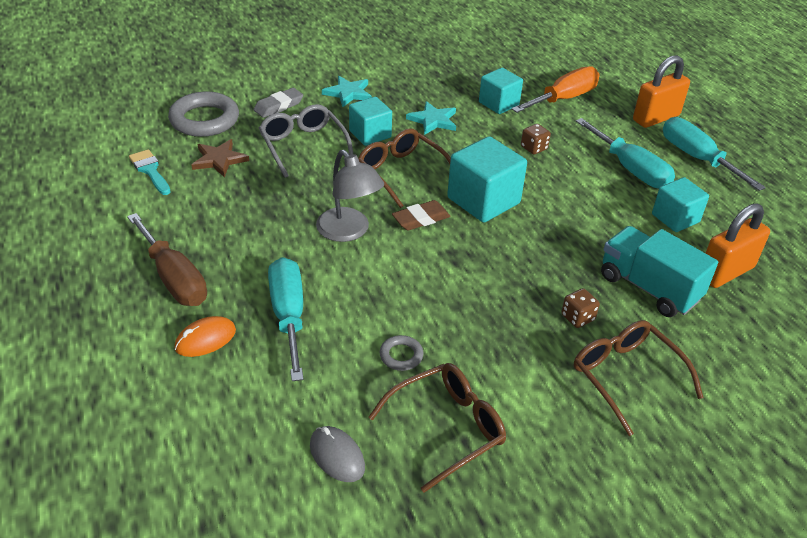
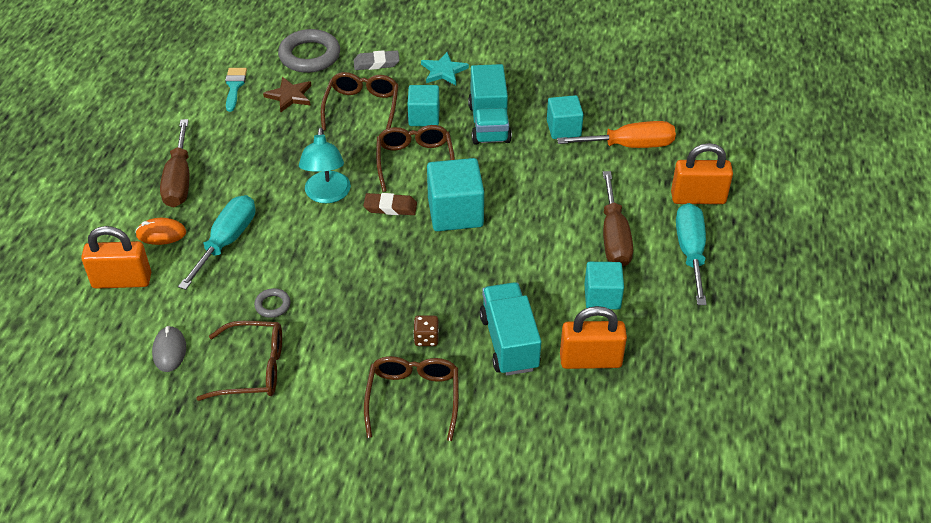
camera: 35 degrees right, 5 degrees up
(206, 408) = (122, 281): none -> orange padlock
(303, 146) = (362, 108): grey glasses -> brown glasses
(348, 232) = (327, 195): grey lamp -> turquoise lamp
(433, 120) = (489, 123): turquoise star -> turquoise truck
(534, 148) = (549, 183): brown dice -> none
(630, 169) = (614, 237): turquoise screwdriver -> brown screwdriver

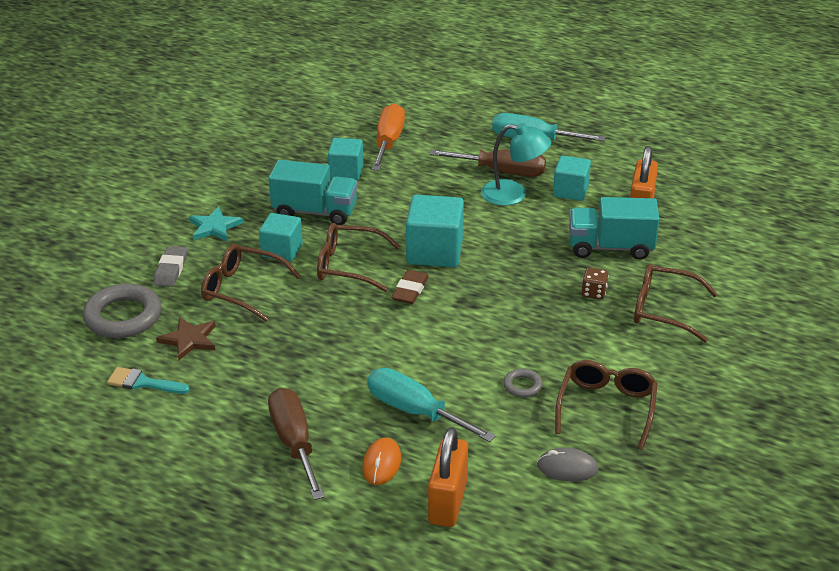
camera: 75 degrees left, 10 degrees down
(179, 180) = (294, 443): brown screwdriver -> brown screwdriver turned 120 degrees counterclockwise
(327, 195) = (372, 330): turquoise lamp -> turquoise lamp (513, 194)
(698, 198) = (471, 123): orange padlock -> none

